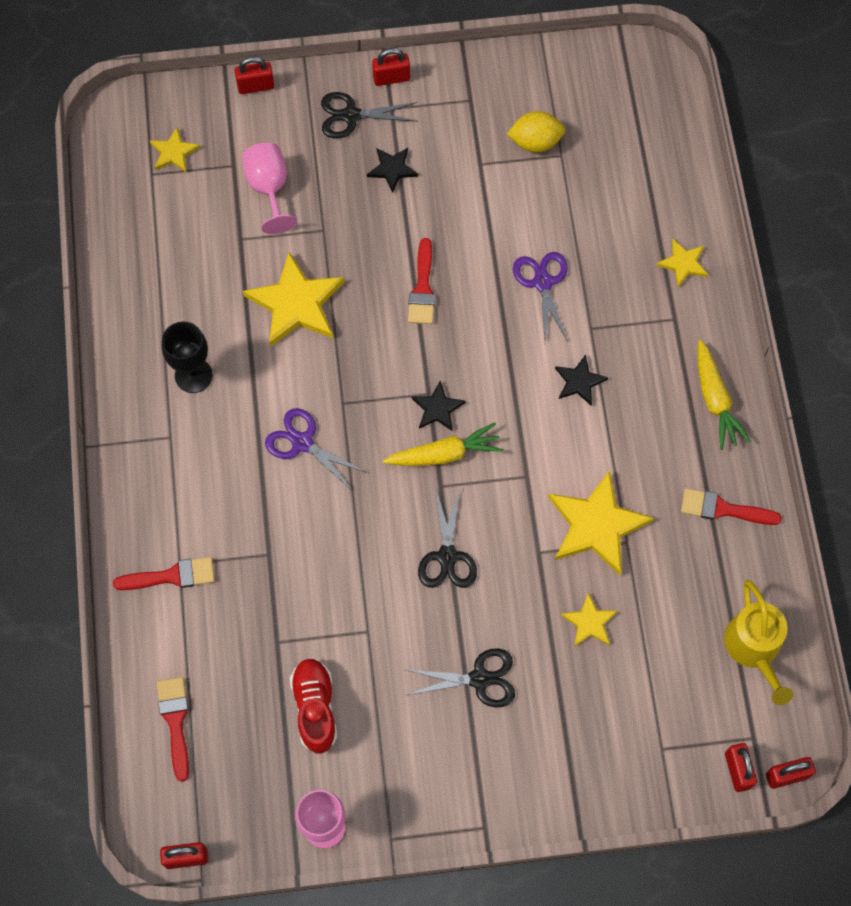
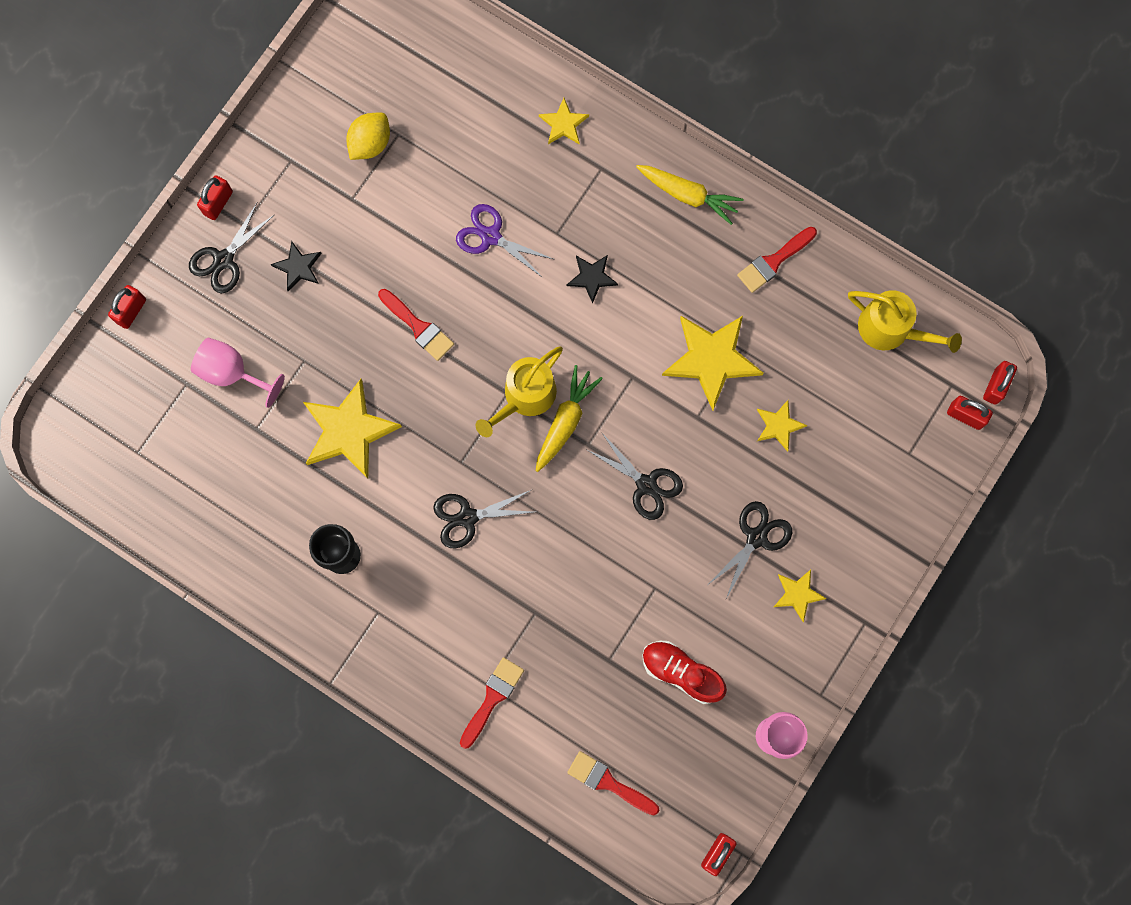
camera: 50 degrees left, 10 degrees up
(174, 152) = (134, 420): yellow star -> yellow star (798, 594)
(302, 443) = (468, 517): purple scissors -> black scissors
(437, 408) = (525, 396): black star -> yellow watering can

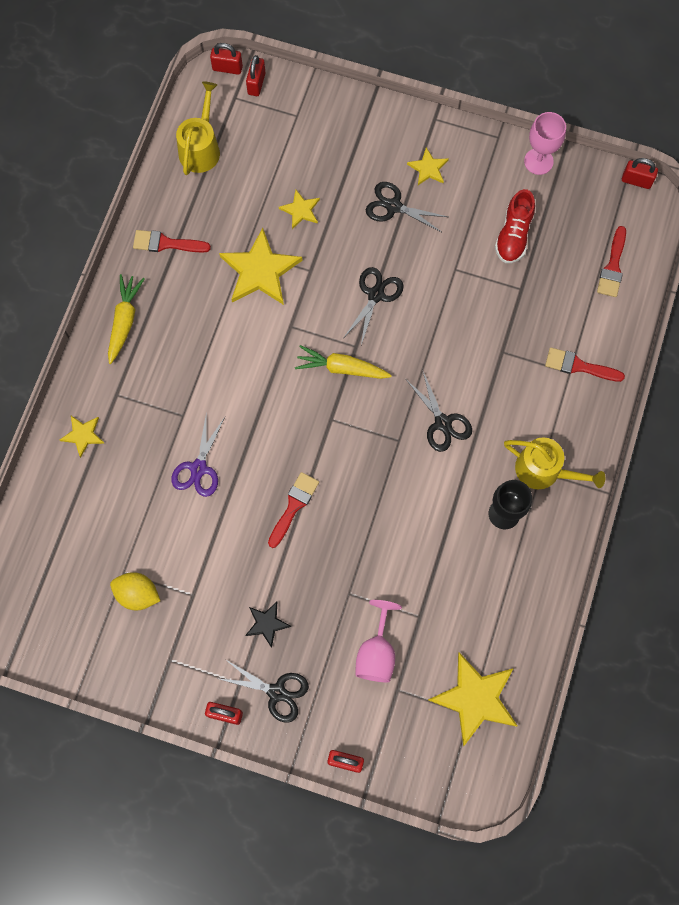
camera: 105 degrees left, 5 degrees down
(348, 430) = (399, 538): yellow star -> yellow star (475, 698)
(525, 396) = (330, 404): yellow watering can -> yellow watering can (543, 470)
(592, 277) = (214, 378): black star -> none
(773, 261) = (166, 243): red brush -> red brush turned 150 degrees clockwise

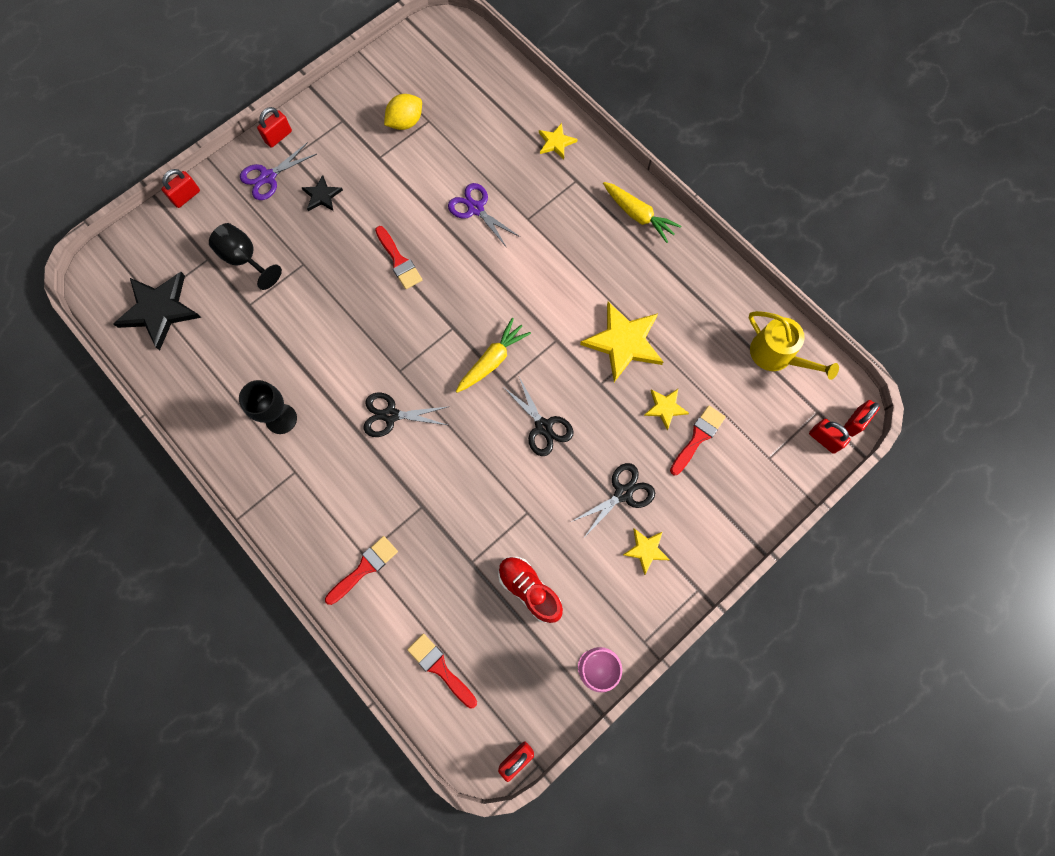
camera: 120 degrees right, 0 degrees up
(166, 243) = (693, 280): red brush -> red brush (698, 437)
(276, 692) = (268, 177): black scissors -> purple scissors
(376, 653) = (245, 259): pink goblet -> black goblet
(475, 698) = (159, 310): yellow star -> black star
(543, 470) = (294, 475): yellow watering can -> none

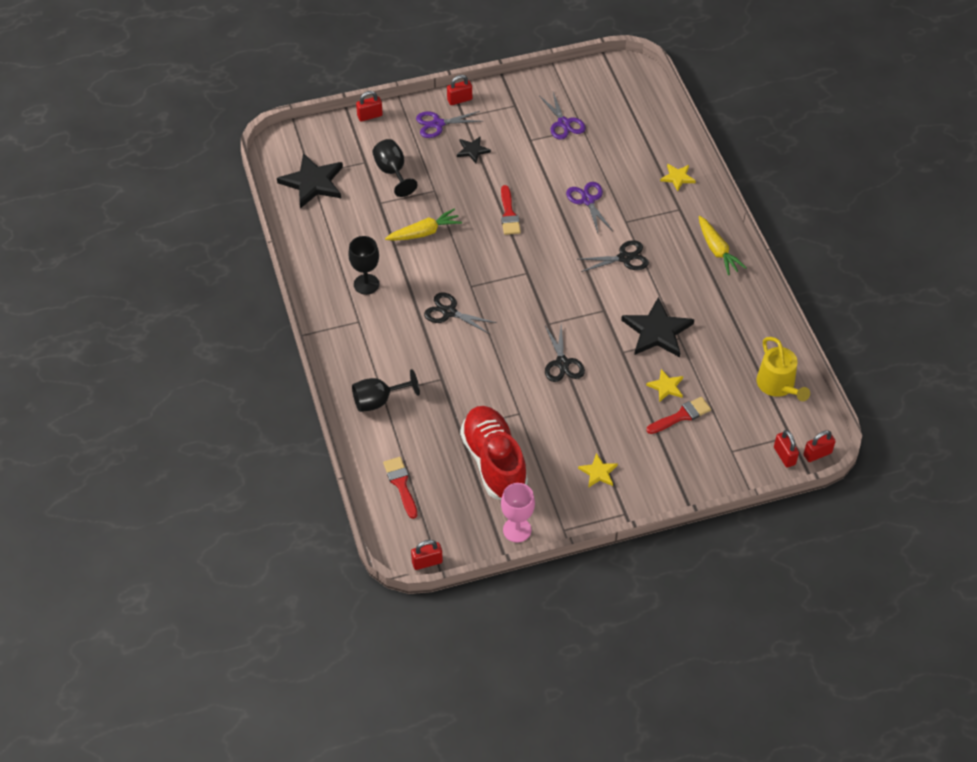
camera: 25 degrees right, 20 degrees down
(364, 568) = (378, 401): red brush -> black goblet
(405, 122) = (563, 123): yellow lemon -> purple scissors
(492, 360) = (546, 305): yellow carrot -> yellow carrot (424, 232)
(529, 589) = (494, 462): red shoe -> red shoe, size x1.69
(623, 493) = (601, 429): black scissors -> black scissors (624, 258)
(624, 342) = (657, 331): yellow star -> black star

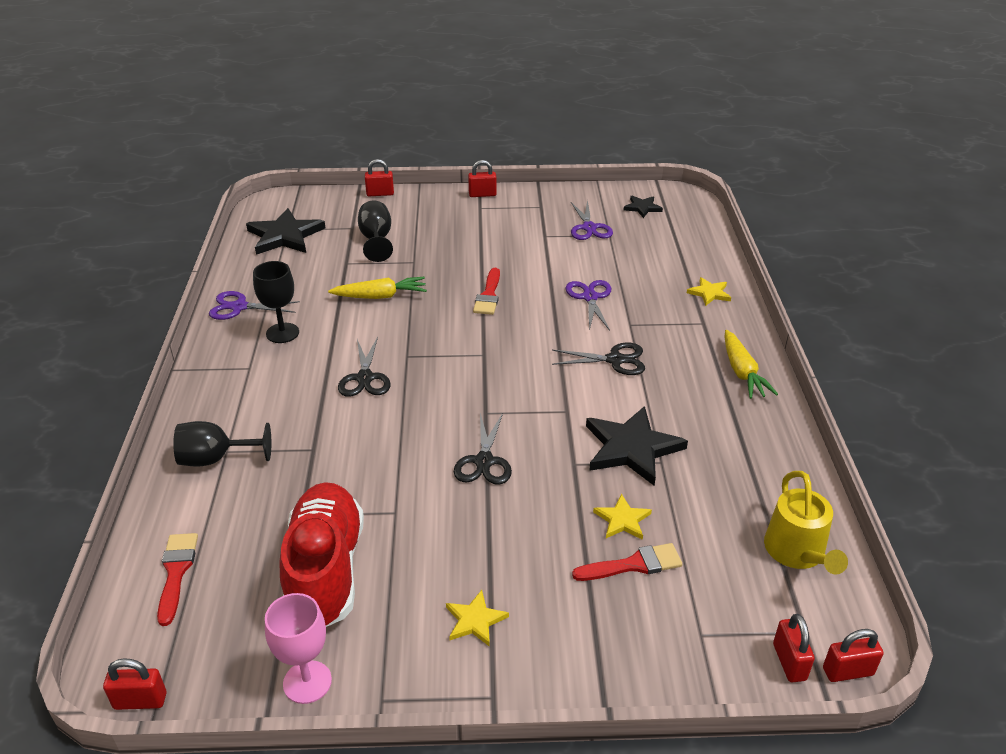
camera: 15 degrees right, 15 degrees down
(438, 124) = (448, 209): purple scissors -> purple scissors (239, 307)
(449, 312) = (365, 378): black scissors -> black scissors turned 135 degrees counterclockwise
(472, 150) = (475, 235): black star -> black star (642, 208)

